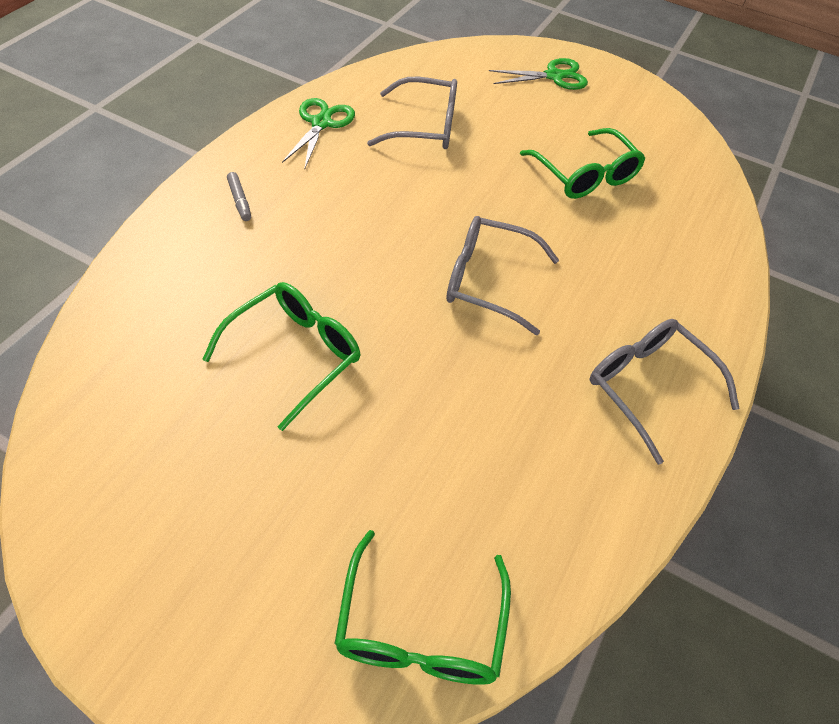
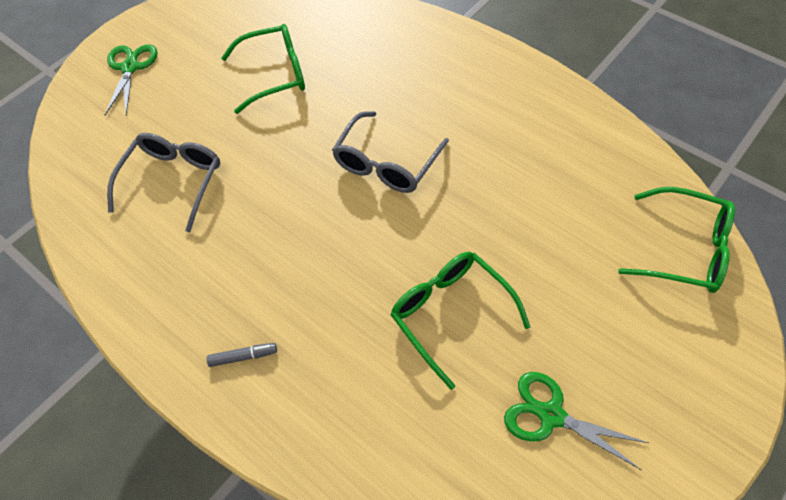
camera: 70 degrees left, 5 degrees up
(321, 123) = (139, 273): green scissors -> green scissors (551, 415)
(648, 387) = (500, 87): grey glasses -> none

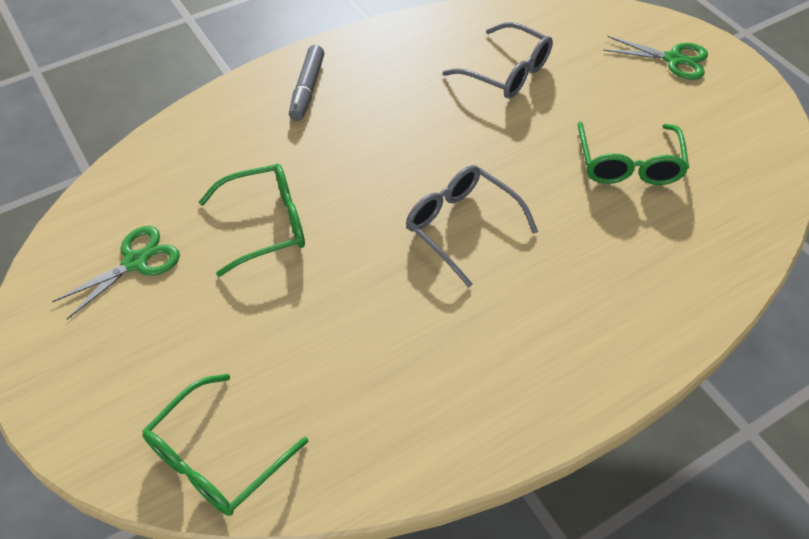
camera: 105 degrees right, 5 degrees down
(243, 356) = (307, 89): grey marker -> grey marker, size x1.72

